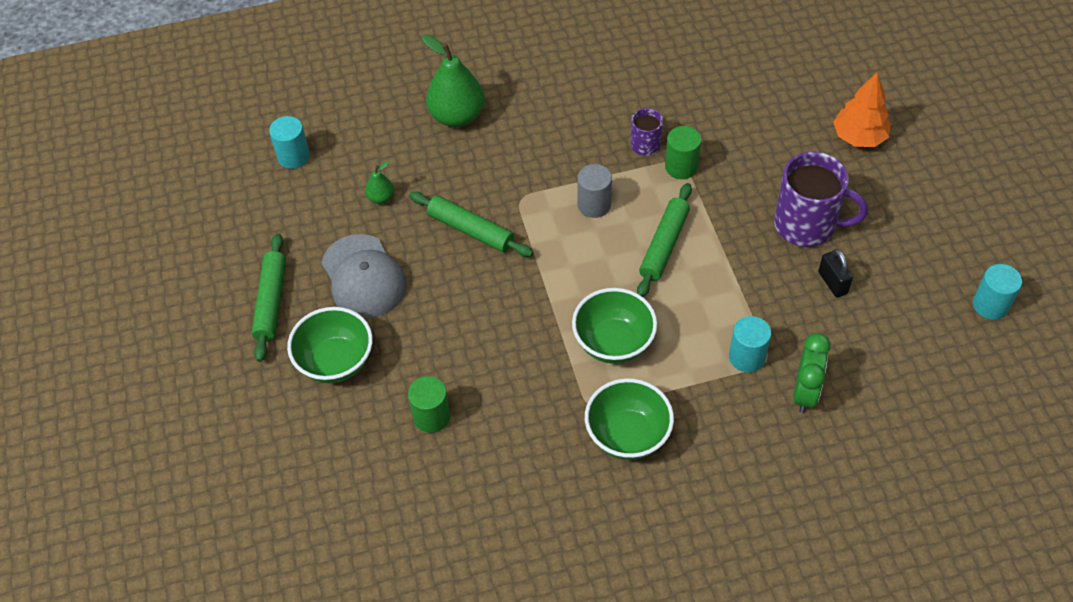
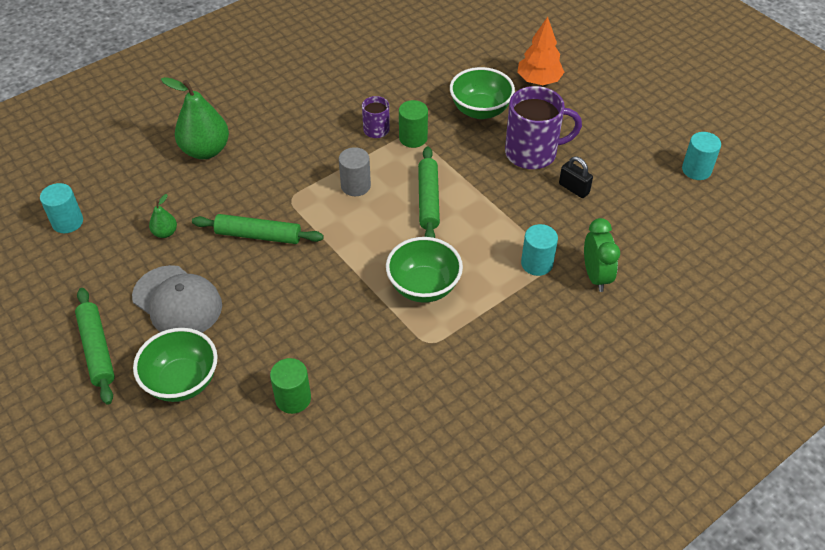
camera: 25 degrees left, 5 degrees down
(627, 435) = (471, 356): green bowl -> green bowl (480, 110)

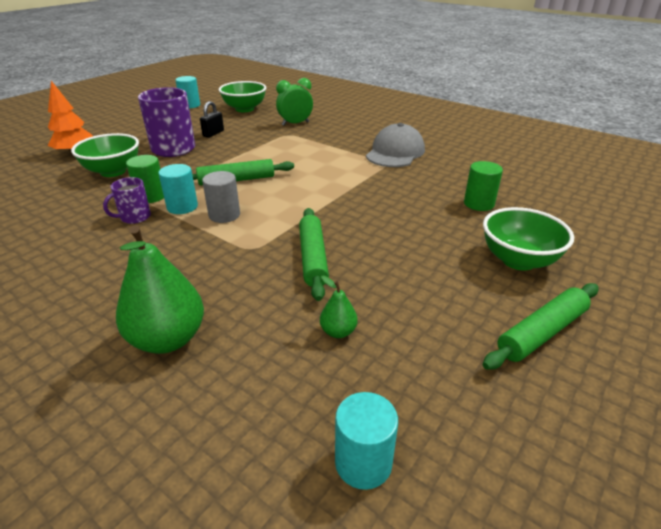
camera: 105 degrees left, 15 degrees down
(177, 302) = (433, 290): grey cap -> grey cap (395, 152)
(423, 287) = (335, 171): green bowl -> green bowl (244, 109)
(537, 263) = (292, 139): turquoise cylinder -> turquoise cylinder (182, 207)

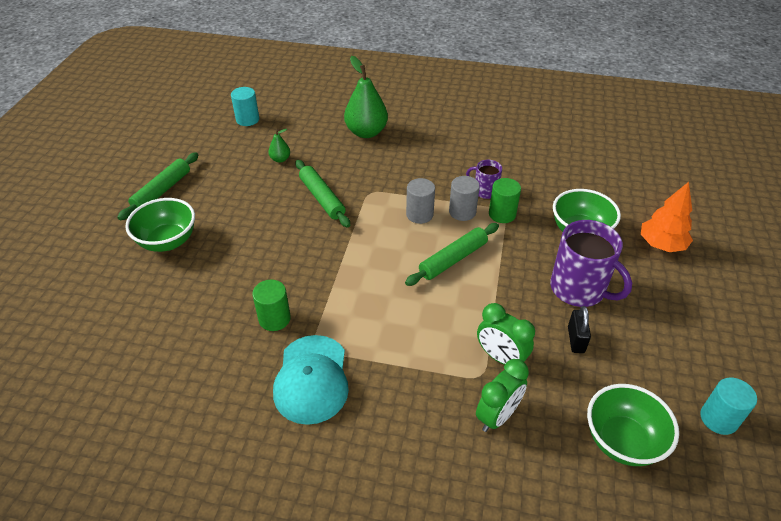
camera: 155 degrees right, 10 degrees up
(134, 217) = (485, 191): purple mug -> purple mug turned 90 degrees counterclockwise
(182, 207) = (462, 212): turquoise cylinder -> grey cylinder
(267, 137) = (500, 357): none -> green clock
(395, 152) = (311, 379): grey cap -> turquoise cap
(478, 204) = (197, 303): green cylinder -> green cylinder (274, 319)

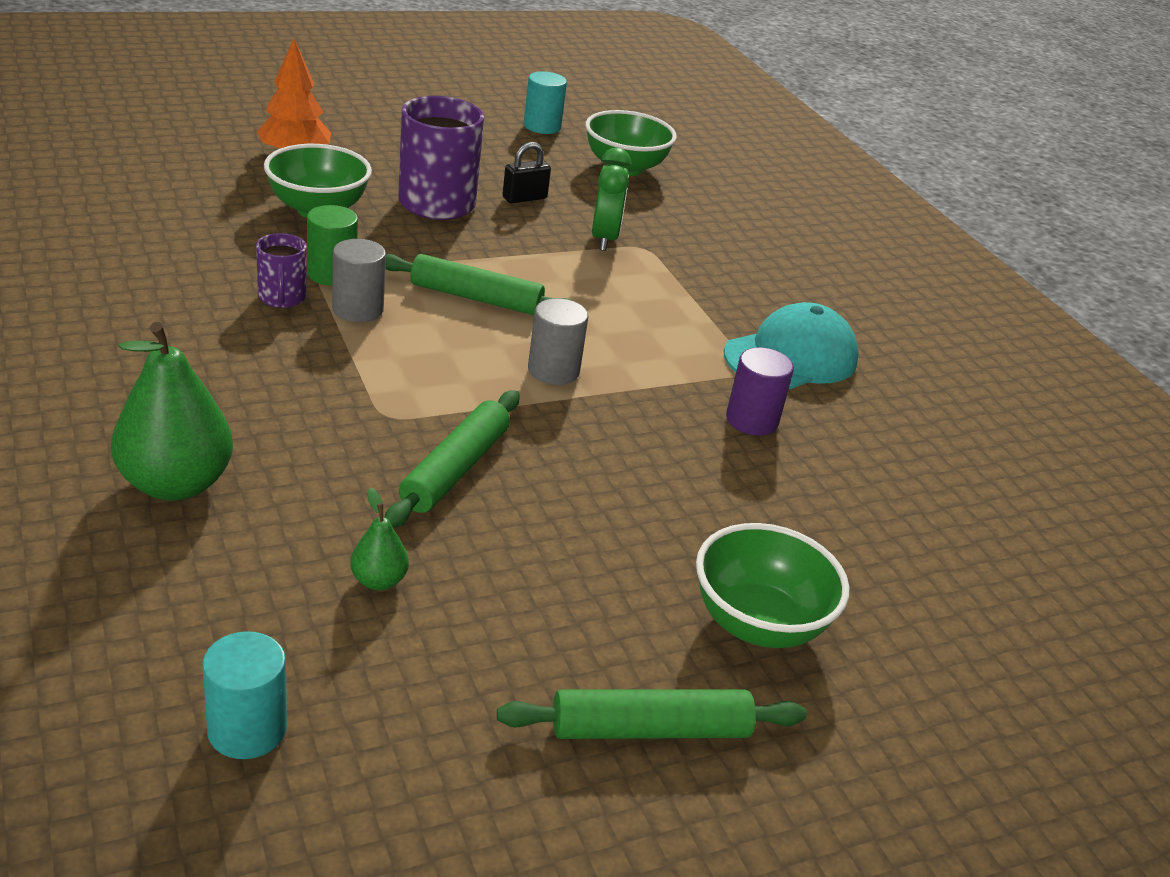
camera: 130 degrees left, 10 degrees down
(274, 319) = (751, 420): green cylinder -> purple cylinder
(419, 214) = (401, 348): grey cylinder -> grey cylinder (553, 370)
(497, 416) = (680, 231): green clock -> none

